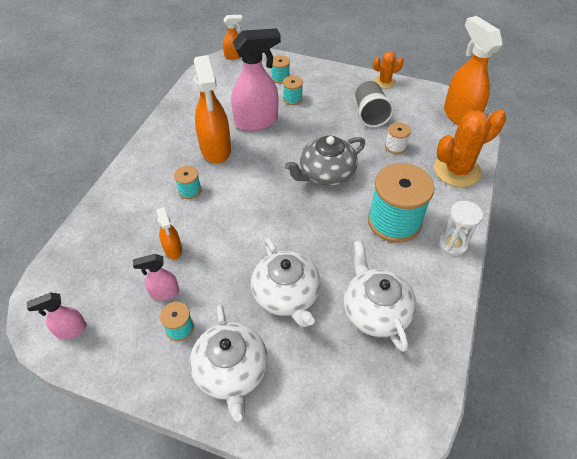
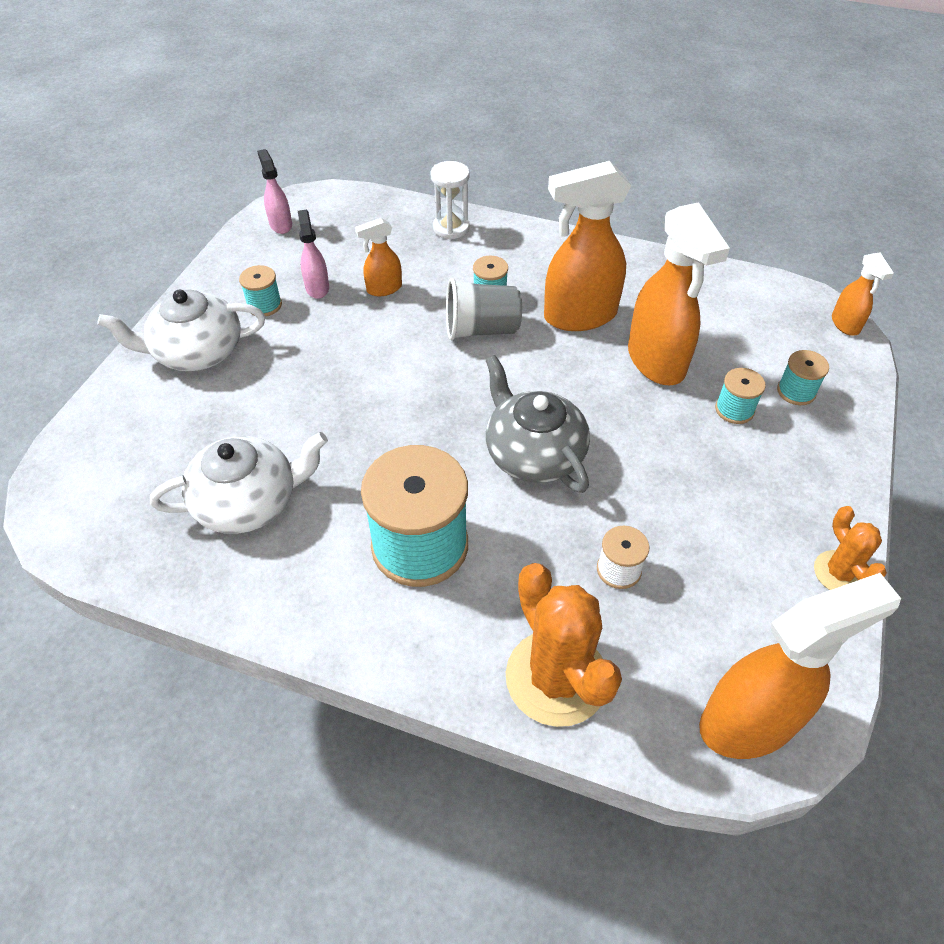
camera: 90 degrees right, 0 degrees up
(257, 122) = (656, 361): pink spray bottle -> orange spray bottle
(286, 295) = (293, 402): white teapot -> none
(370, 114) = (713, 534): grey cup -> grey cup (481, 329)
(452, 244) = (362, 632): white hourglass -> white hourglass (451, 228)

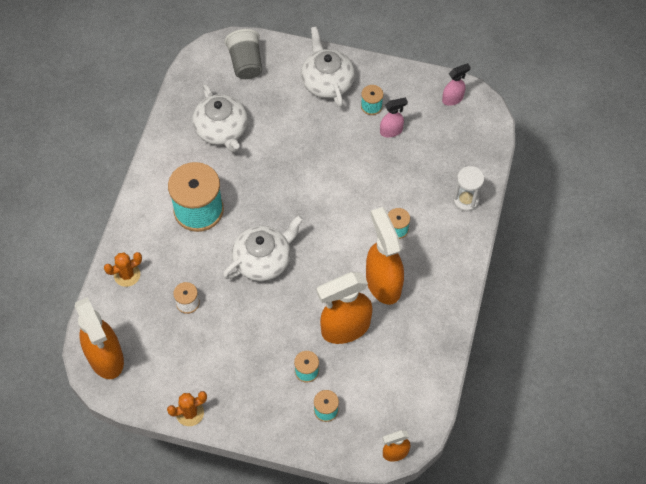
camera: 85 degrees right, 10 degrees up
(383, 289) = (395, 168): orange spray bottle -> none
(481, 329) = (363, 226): grey cup -> grey cup (246, 64)
(533, 453) = (263, 260): grey teapot -> white teapot
(556, 677) = (127, 275): orange cactus -> orange cactus, size x0.55

